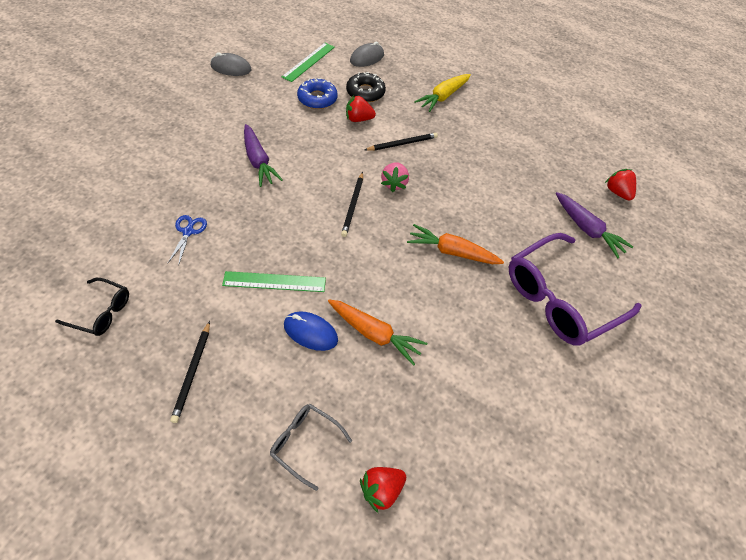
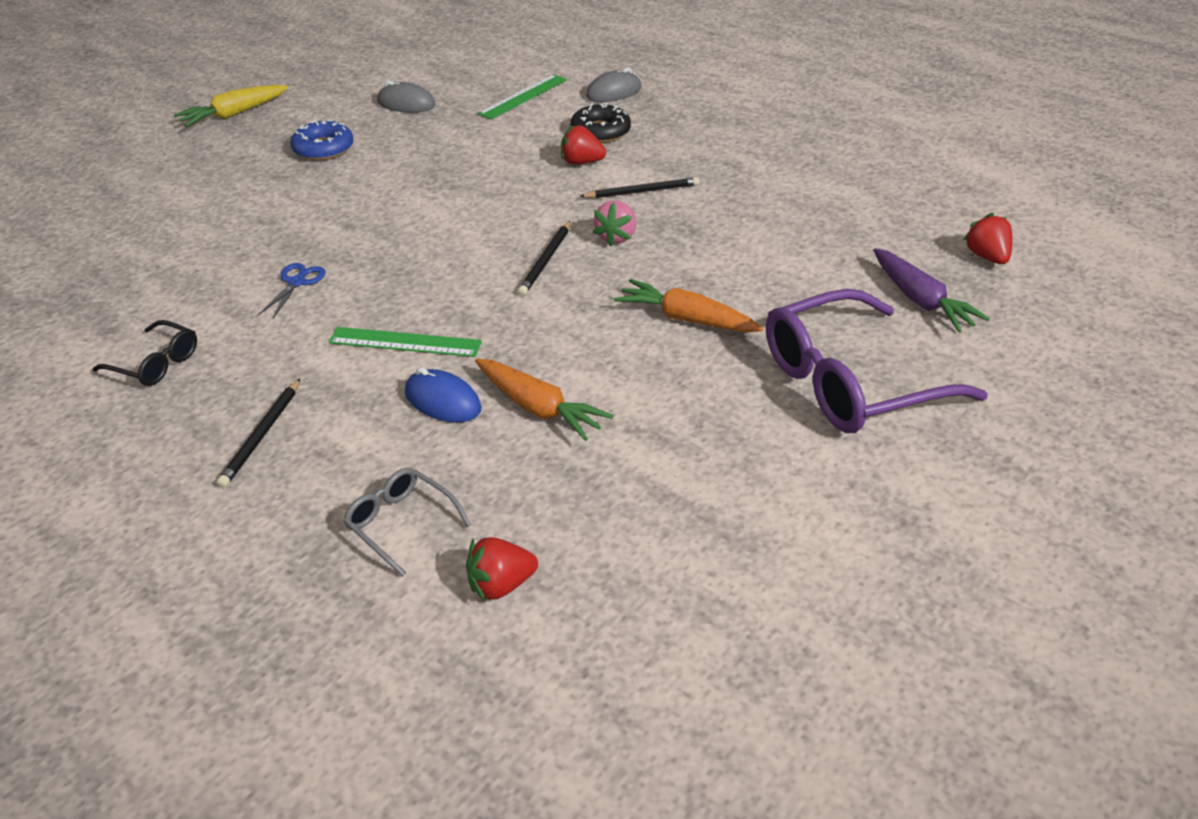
camera: 15 degrees right, 15 degrees down
(258, 161) = (418, 207): purple carrot -> none
(317, 99) = (524, 138): blue donut -> blue donut (323, 149)
(443, 97) = (723, 137): yellow carrot -> yellow carrot (234, 114)

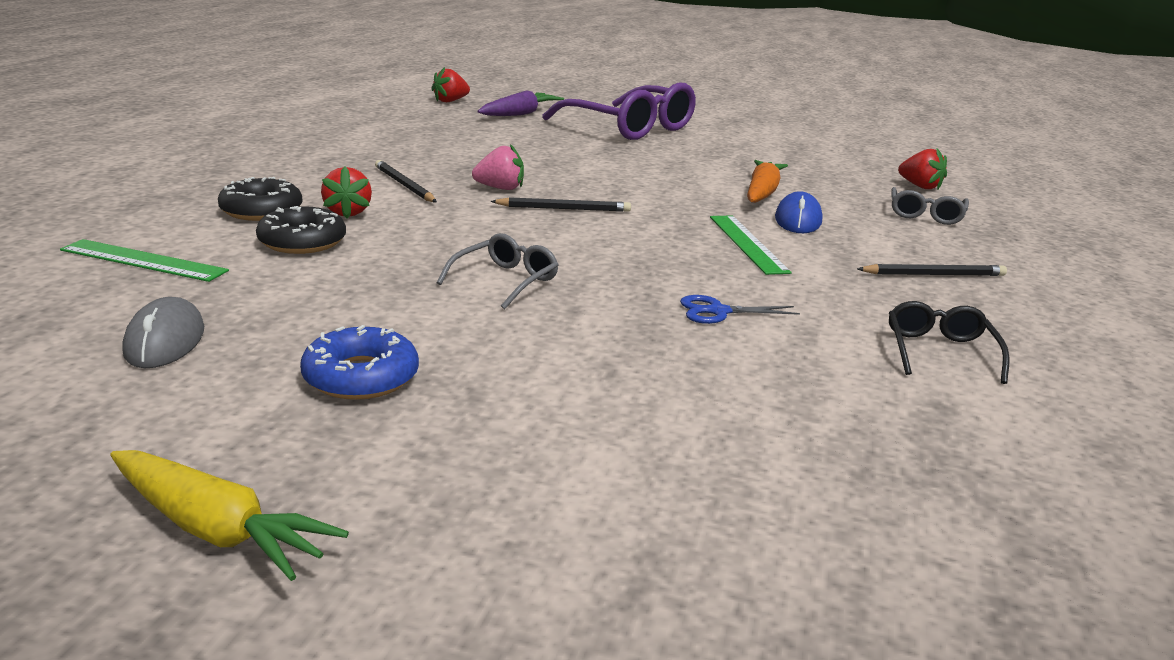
camera: 115 degrees left, 15 degrees down
(410, 207) = (505, 281): none -> grey glasses
(528, 143) = (302, 241): none -> black donut
(613, 92) = (135, 213): grey mouse -> none
(687, 319) = (604, 162): orange carrot -> none

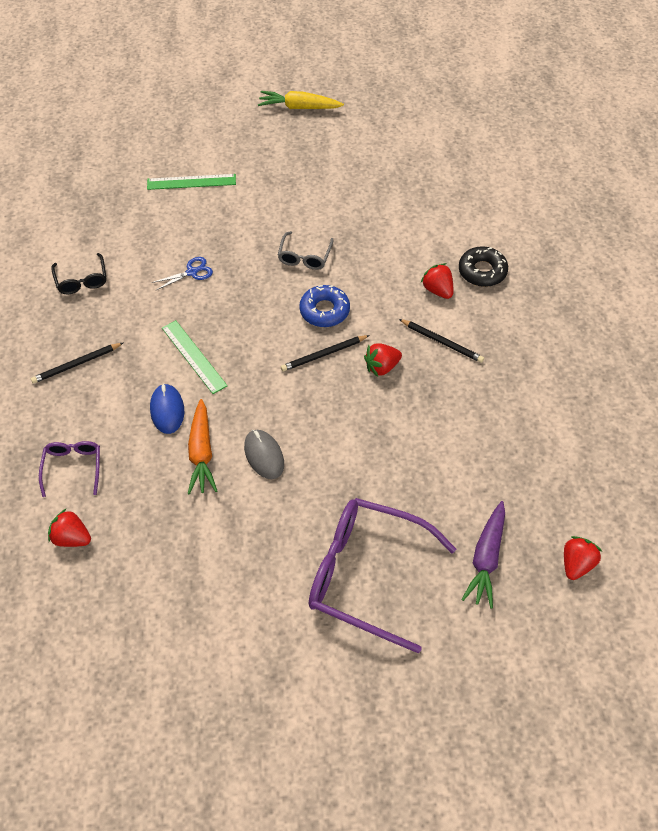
camera: 160 degrees right, 30 degrees up
(143, 260) = (475, 204): green ruler -> green ruler (191, 182)
(165, 341) = (400, 163): grey mouse -> grey mouse (264, 455)
(302, 241) = (428, 250): black donut -> none
(361, 377) = (313, 172): blue donut -> blue donut (324, 311)
(500, 188) = (382, 367): pink strawberry -> red strawberry
(925, 215) = (73, 468): grey glasses -> purple glasses

